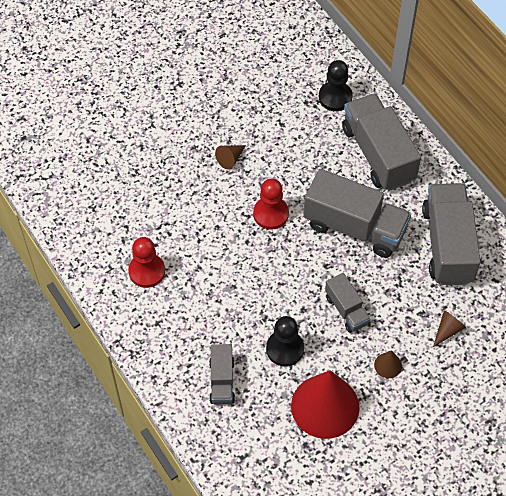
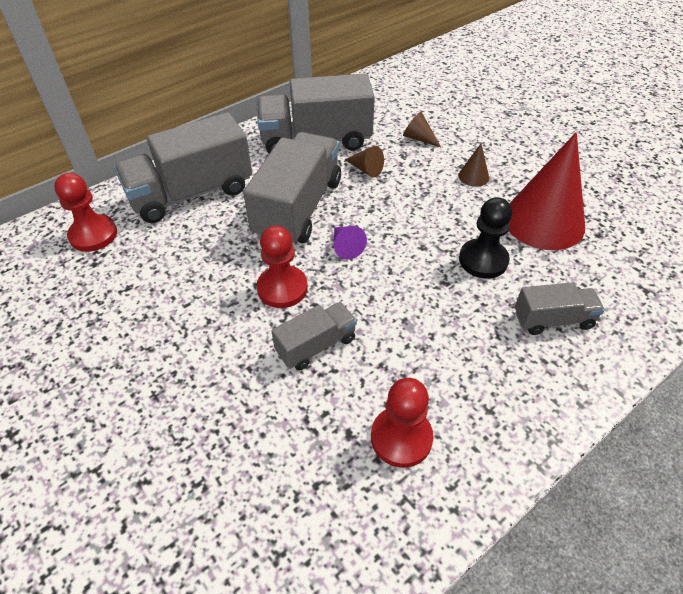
camera: 95 degrees left, 10 degrees down
(230, 159) = (183, 343): brown cone -> brown cone (366, 169)
(308, 257) = (346, 247): none -> purple cone
(335, 97) = (93, 235): black pawn -> red pawn
(346, 310) = (414, 210): grey truck -> grey truck (316, 345)

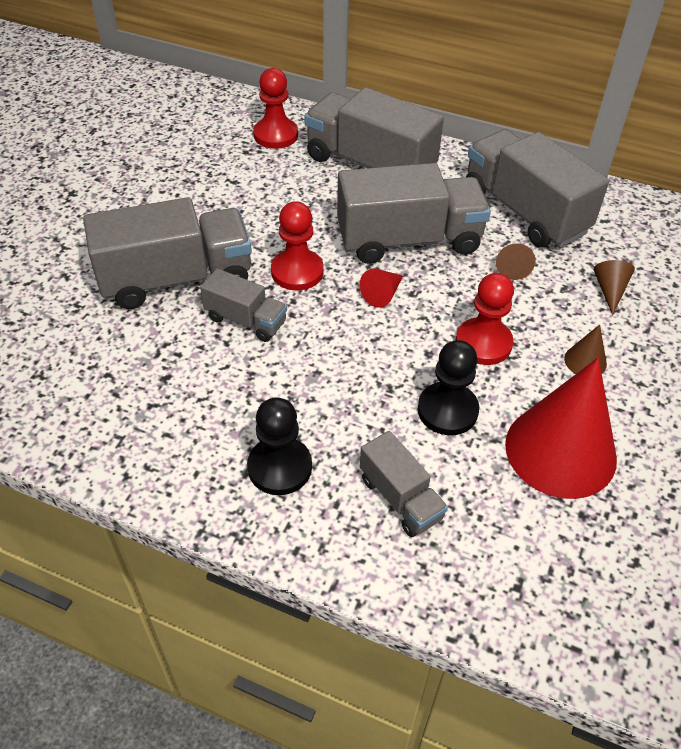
camera: 60 degrees right, 0 degrees up
(225, 380) = (176, 279): none -> grey truck
(346, 247) = (382, 294): purple cone -> red cone
(401, 438) = (179, 414): red pawn -> red pawn (483, 343)
(494, 383) = (280, 467): none -> black pawn

